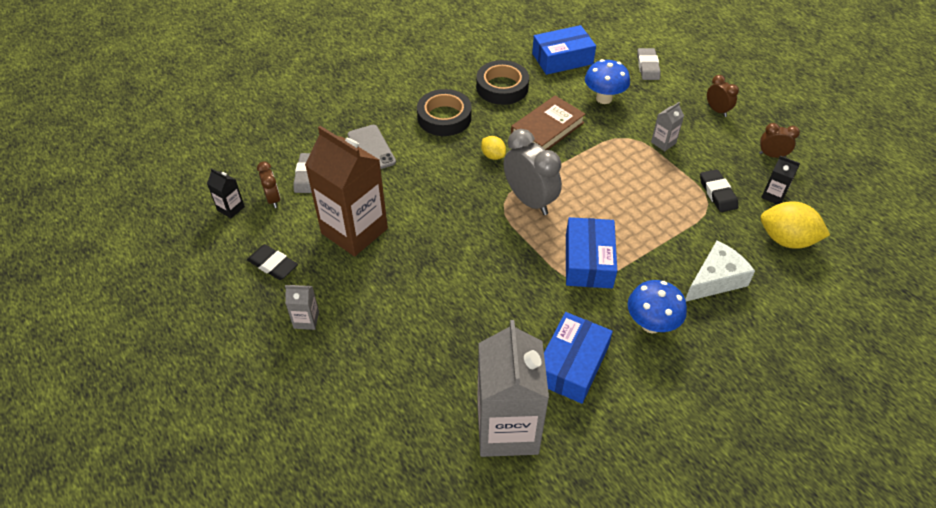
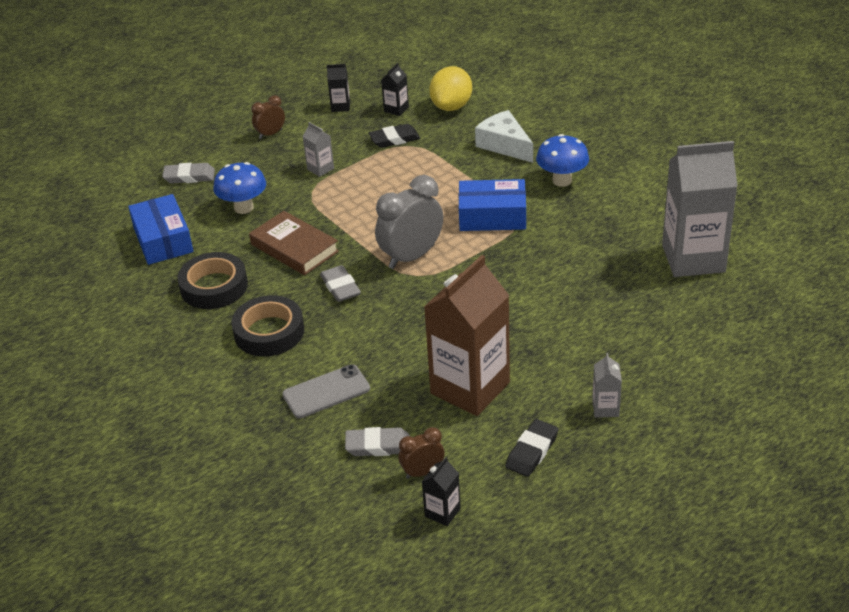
camera: 90 degrees left, 10 degrees down
(493, 156) = (340, 287): yellow lemon -> grey eraser
(572, 365) = (617, 224): blue box -> none
(772, 155) = (340, 106): brown clock -> black carton

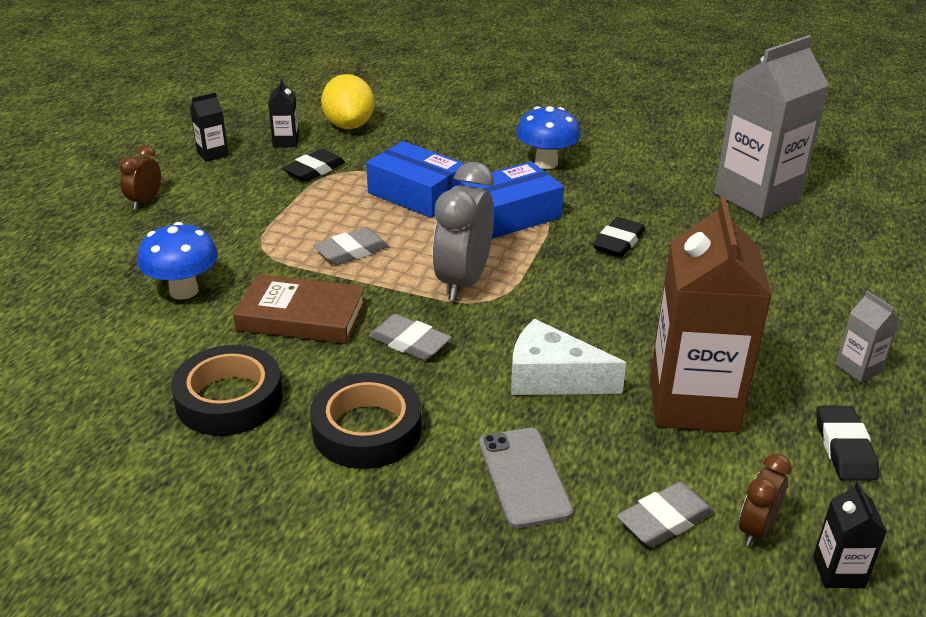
camera: 35 degrees left, 5 degrees down
(163, 240) = (94, 364): blue box -> blue box (416, 194)
(189, 176) = (67, 276): grey eraser -> grey eraser (351, 251)
(320, 169) = (250, 221): grey carton -> none
(326, 392) = (524, 477): grey phone -> grey phone turned 45 degrees counterclockwise
(504, 145) = (448, 146): white cheese -> white cheese (552, 378)
(545, 261) = (618, 242): none -> black eraser

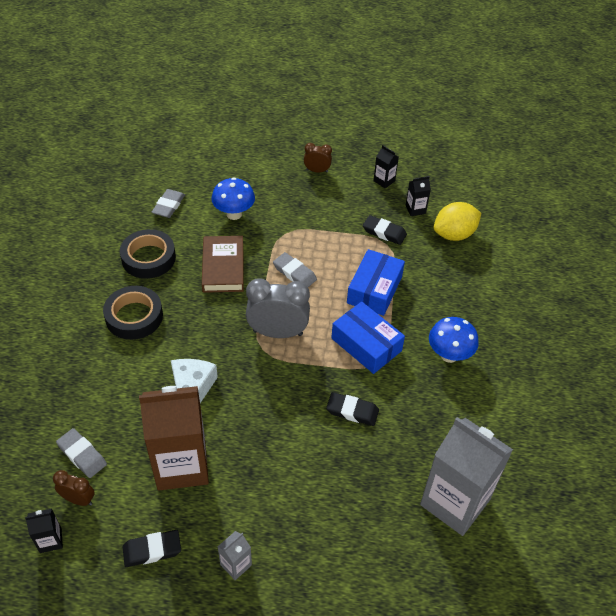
camera: 75 degrees right, 15 degrees up
(409, 342) = (210, 319): grey eraser -> grey eraser (168, 206)
(524, 477) = (107, 388): grey phone -> none

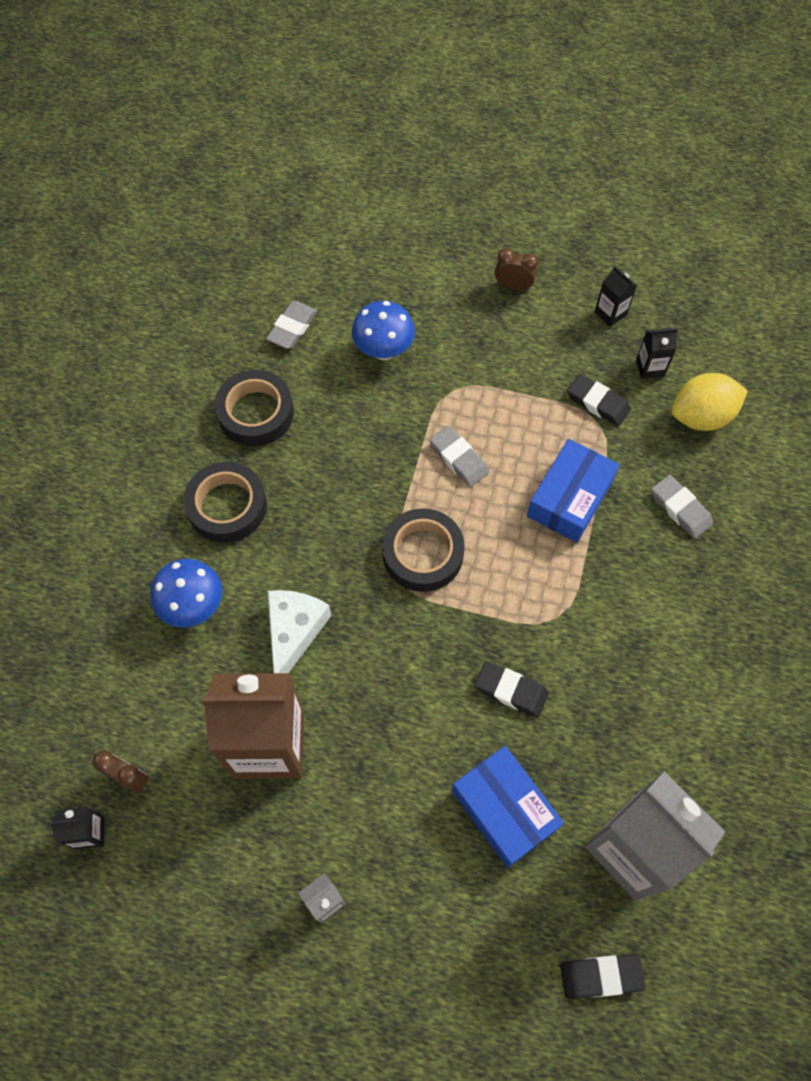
camera: 10 degrees right, 15 degrees up
(82, 455) = (139, 713): grey eraser -> grey eraser (680, 509)
(152, 550) = (218, 864): black eraser -> black eraser (601, 976)
(223, 267) = (358, 438): brown book -> none
(277, 333) = (423, 554): grey clock -> black tape
(366, 344) = (545, 587): blue box -> blue box (504, 809)
(449, 355) = (662, 617): blue mushroom -> blue mushroom (193, 606)

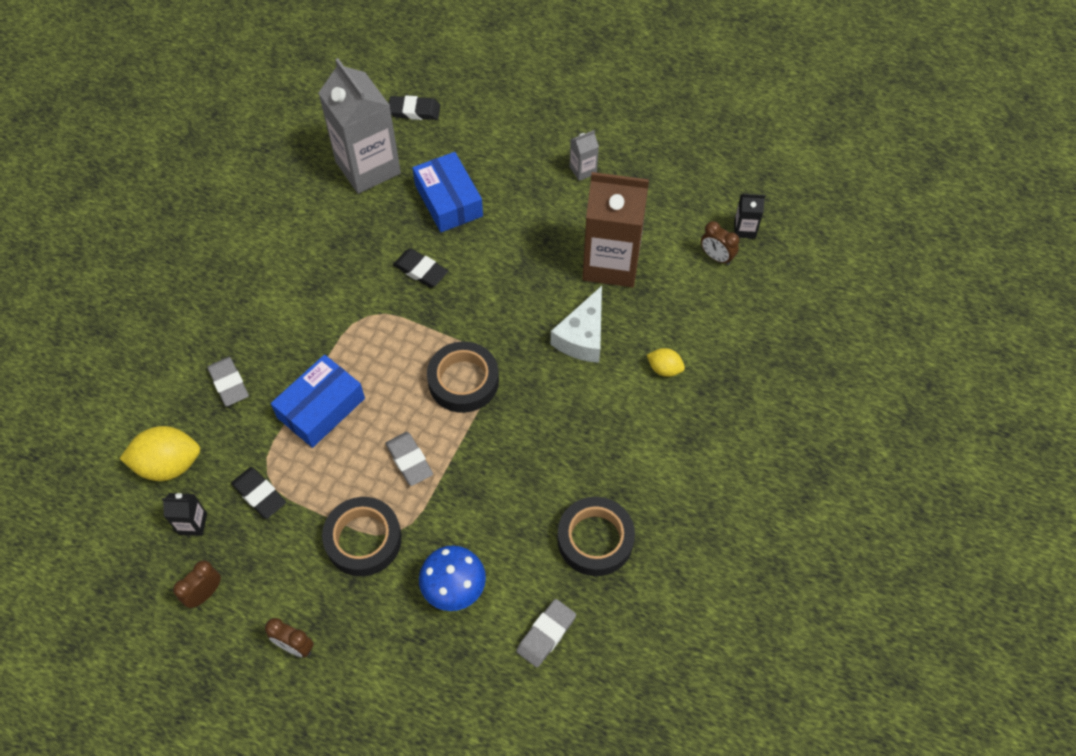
camera: 170 degrees left, 5 degrees down
(193, 606) = (664, 369): blue mushroom -> yellow lemon
(227, 506) = (630, 449): black tape -> black tape (363, 539)
(610, 313) = (205, 594): black carton -> brown clock

